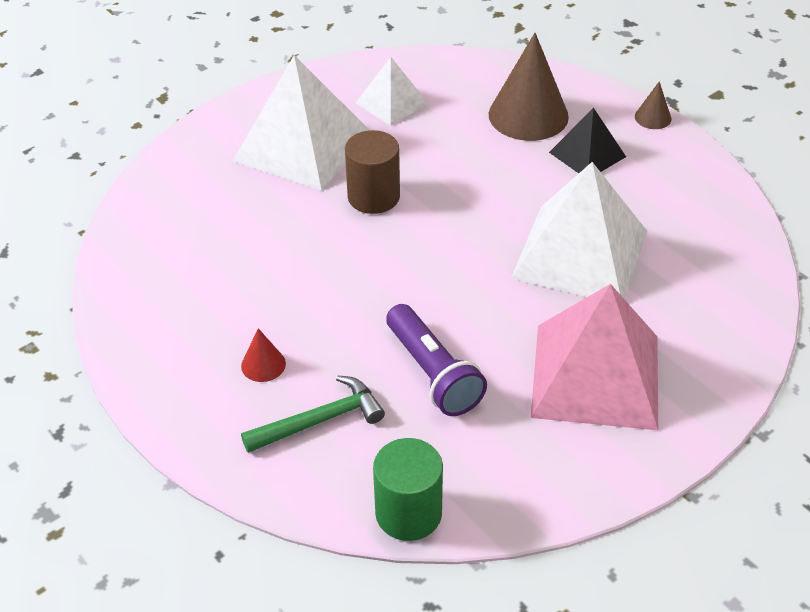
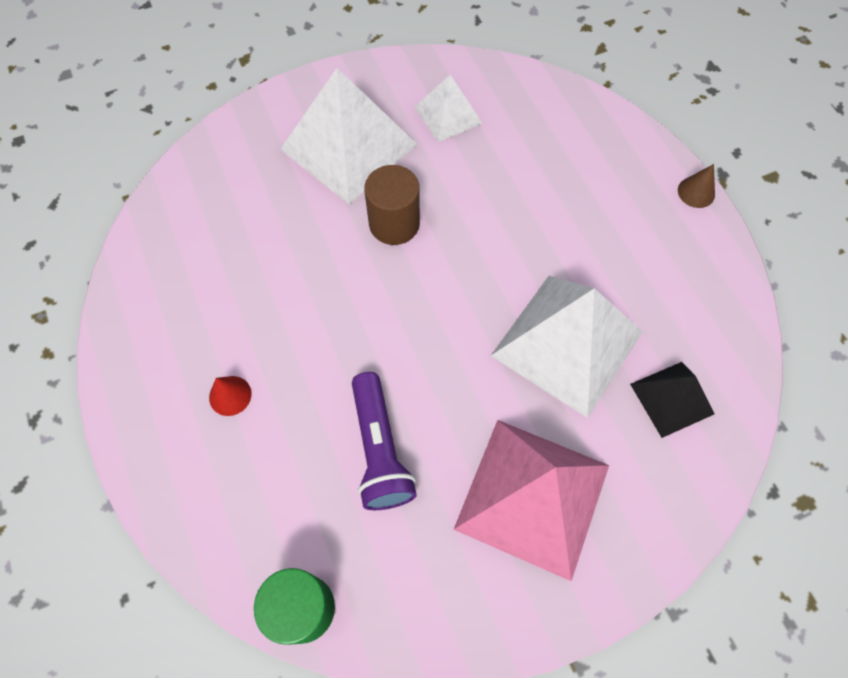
camera: 15 degrees right, 20 degrees up
(320, 420) = (259, 475): green hammer -> none
(528, 115) = (573, 160): brown cone -> none
(587, 154) = (615, 222): black pyramid -> black pyramid (671, 398)

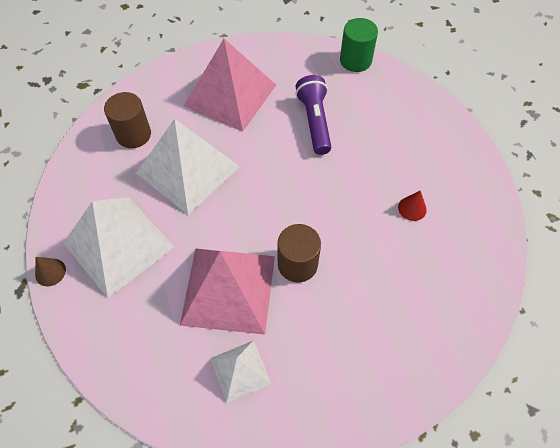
camera: 175 degrees left, 5 degrees down
(230, 395) = (408, 155): red cone -> red cone (412, 208)
(348, 147) = (334, 342): white pyramid -> white pyramid (119, 245)
(475, 189) = (228, 289): none -> pink pyramid
(671, 398) = (133, 134): black pyramid -> brown cylinder

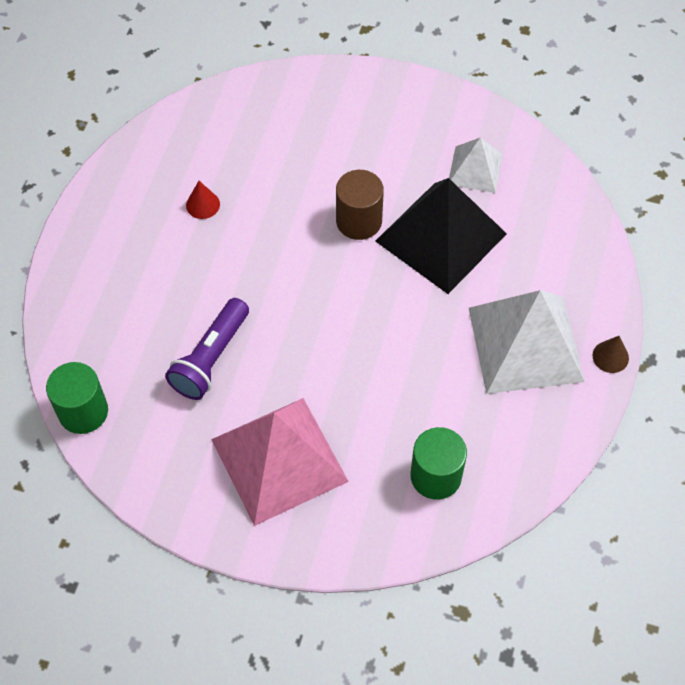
camera: 145 degrees left, 0 degrees up
(133, 134) = (436, 476): brown cylinder -> green cylinder
(188, 169) = (399, 386): white pyramid -> none
(228, 289) = (441, 237): pink pyramid -> black pyramid

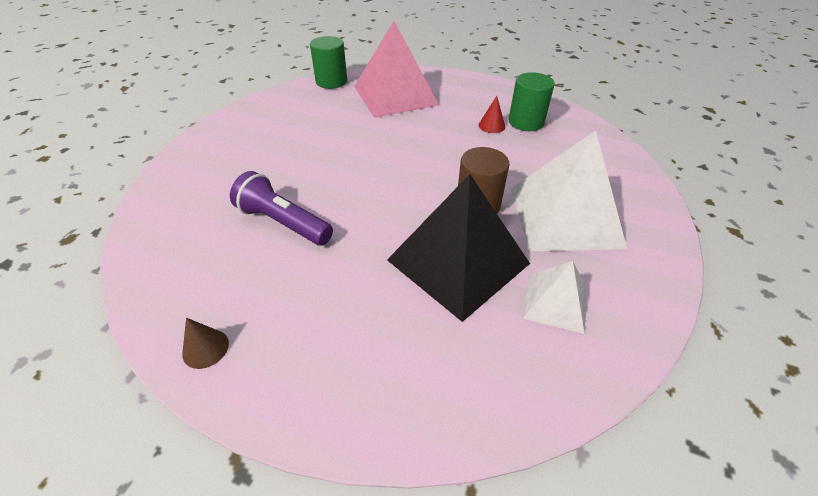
camera: 95 degrees right, 15 degrees down
(210, 358) = (355, 125): purple flashlight -> purple flashlight (283, 222)
(279, 460) = (259, 150): pink pyramid -> pink pyramid (395, 95)
(436, 476) = (196, 231): green cylinder -> green cylinder (526, 122)
(525, 344) = (309, 319): white pyramid -> white pyramid (564, 216)
(610, 356) = (261, 412): brown cone -> brown cone (205, 348)

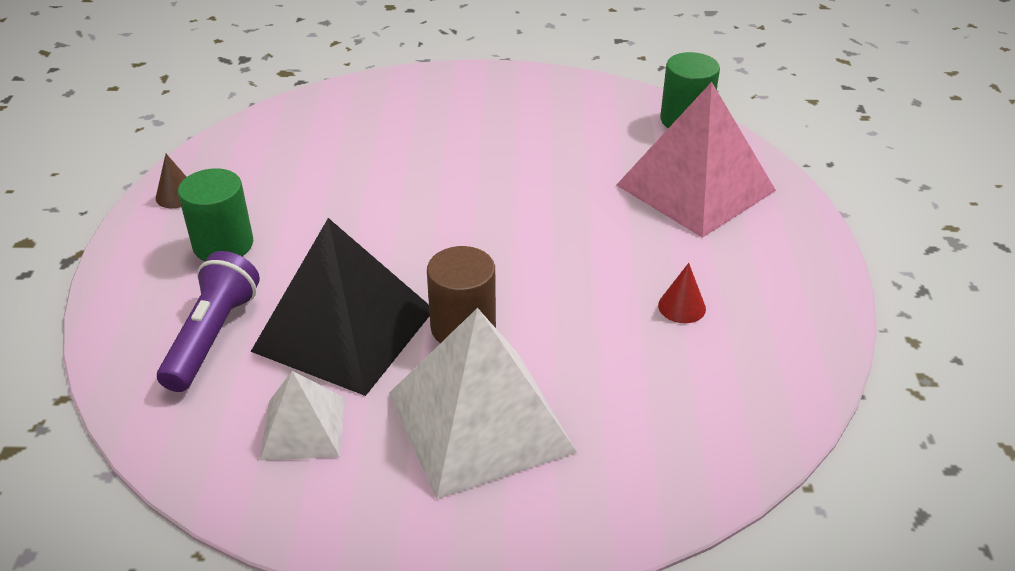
camera: 70 degrees right, 5 degrees down
(283, 222) = (355, 182): purple flashlight -> purple flashlight (212, 336)
(526, 122) = (724, 345): green cylinder -> green cylinder (223, 245)

